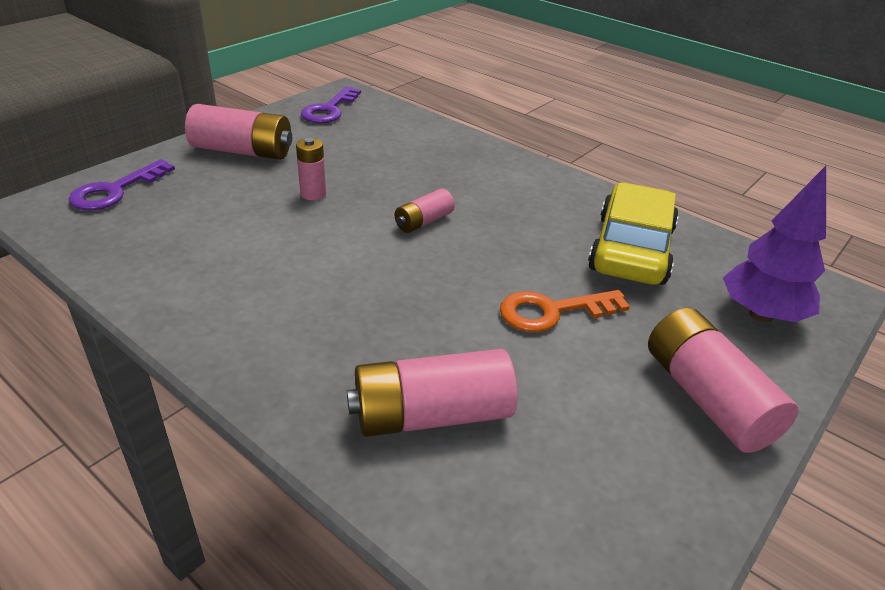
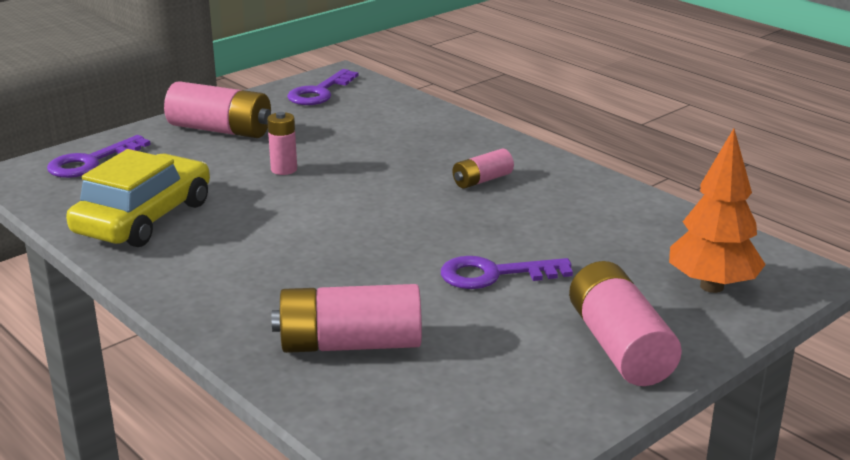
camera: 10 degrees right, 10 degrees down
(424, 221) = (390, 196): pink battery -> pink battery (482, 180)
(552, 311) = (494, 274): orange key -> purple key
(631, 249) = (600, 227): yellow car -> yellow car (144, 218)
(761, 315) = (712, 286): purple tree -> orange tree

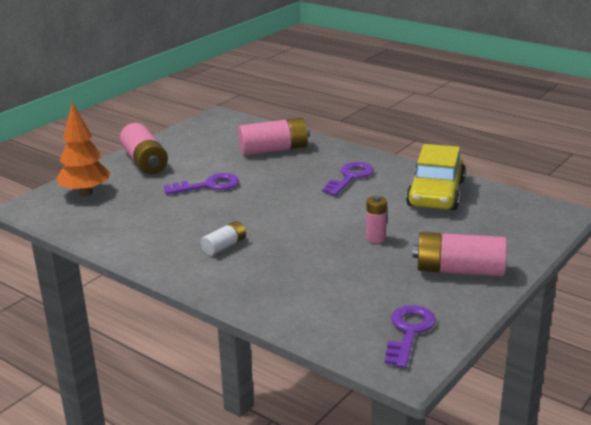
camera: 170 degrees right, 0 degrees up
(91, 162) = (522, 228): purple key -> purple key (350, 177)
(482, 180) = (224, 246): pink battery -> white battery

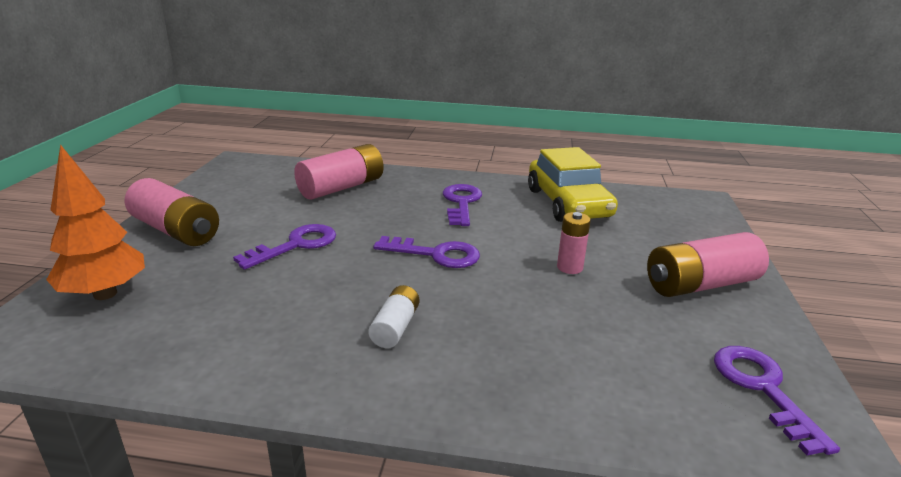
camera: 30 degrees left, 0 degrees up
(292, 210) = (436, 254): none -> purple key

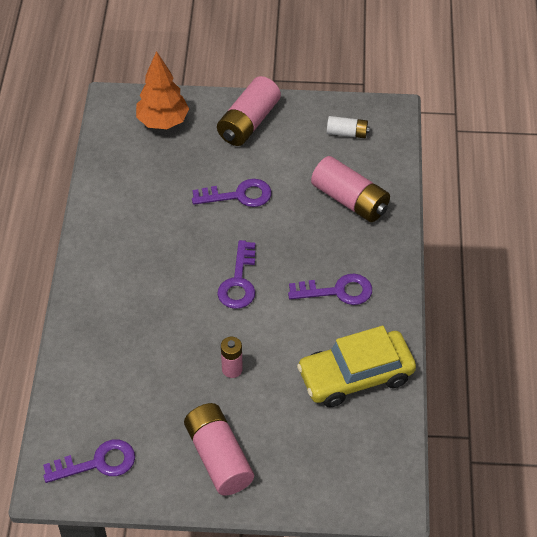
camera: 85 degrees right, 25 degrees up
(296, 245) = (238, 195): purple key -> purple key turned 45 degrees counterclockwise
(395, 327) = (143, 270): white battery -> white battery (347, 133)

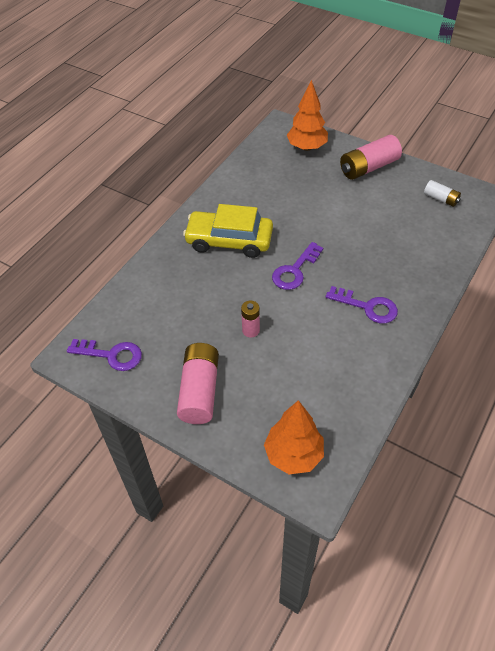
camera: 30 degrees right, 0 degrees up
(238, 195) = (331, 212): purple key -> none
(350, 200) = (416, 245): pink battery -> none
(351, 476) = (293, 455): none -> orange tree
(355, 376) = (345, 376): yellow car -> yellow car (229, 240)

